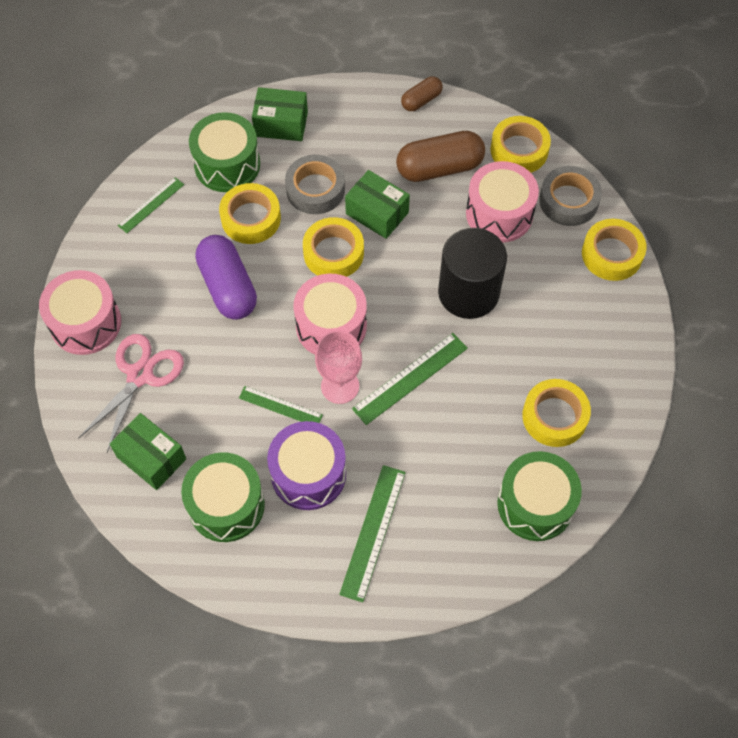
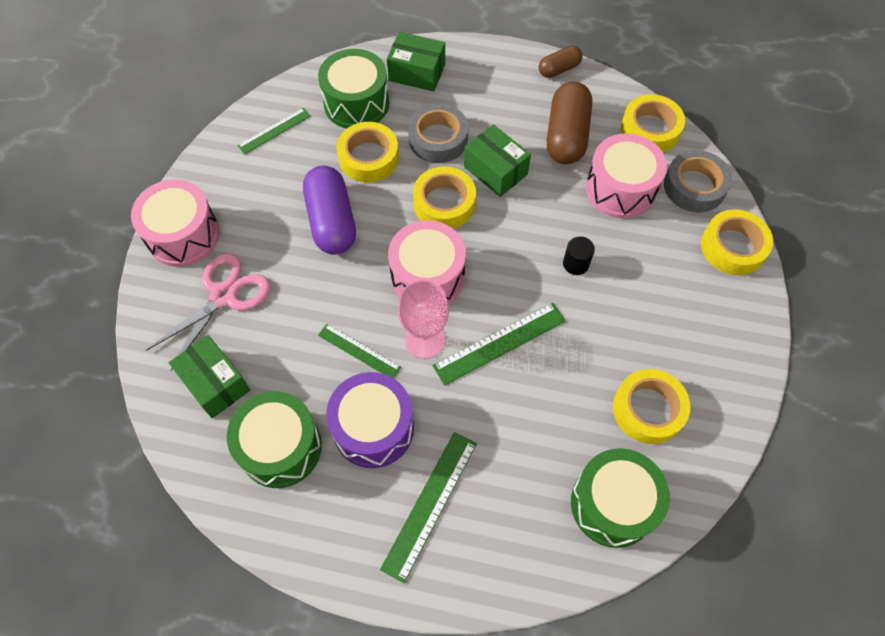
camera: 10 degrees right, 0 degrees up
(439, 167) = (566, 135): brown capsule -> brown capsule turned 75 degrees counterclockwise
(468, 293) = (575, 264): black cylinder -> black cylinder, size x0.41

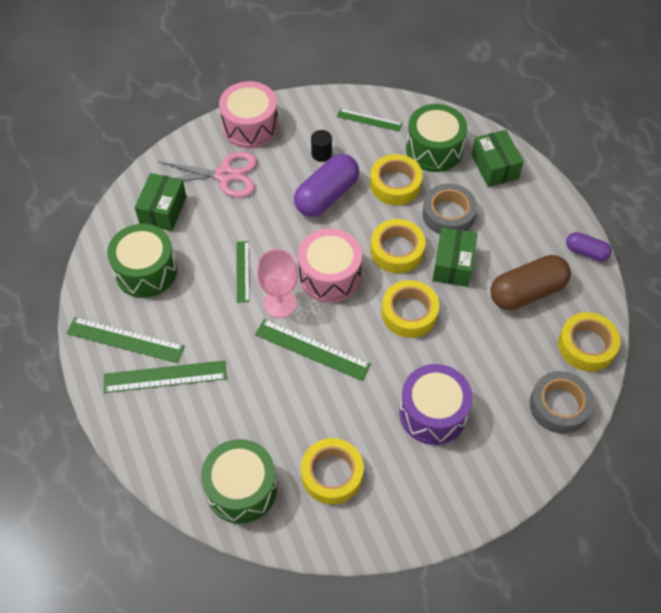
camera: 55 degrees right, 5 degrees down
(352, 521) = (125, 340): none -> green ruler
(373, 428) = (194, 313): purple drum -> purple drum (433, 413)
(559, 69) = (586, 252): brown capsule -> purple capsule
(575, 264) = (416, 361): black cylinder -> black cylinder (321, 154)
(620, 189) = (510, 355): pink drum -> none
(733, 247) = (524, 463): yellow tape -> yellow tape (409, 313)

